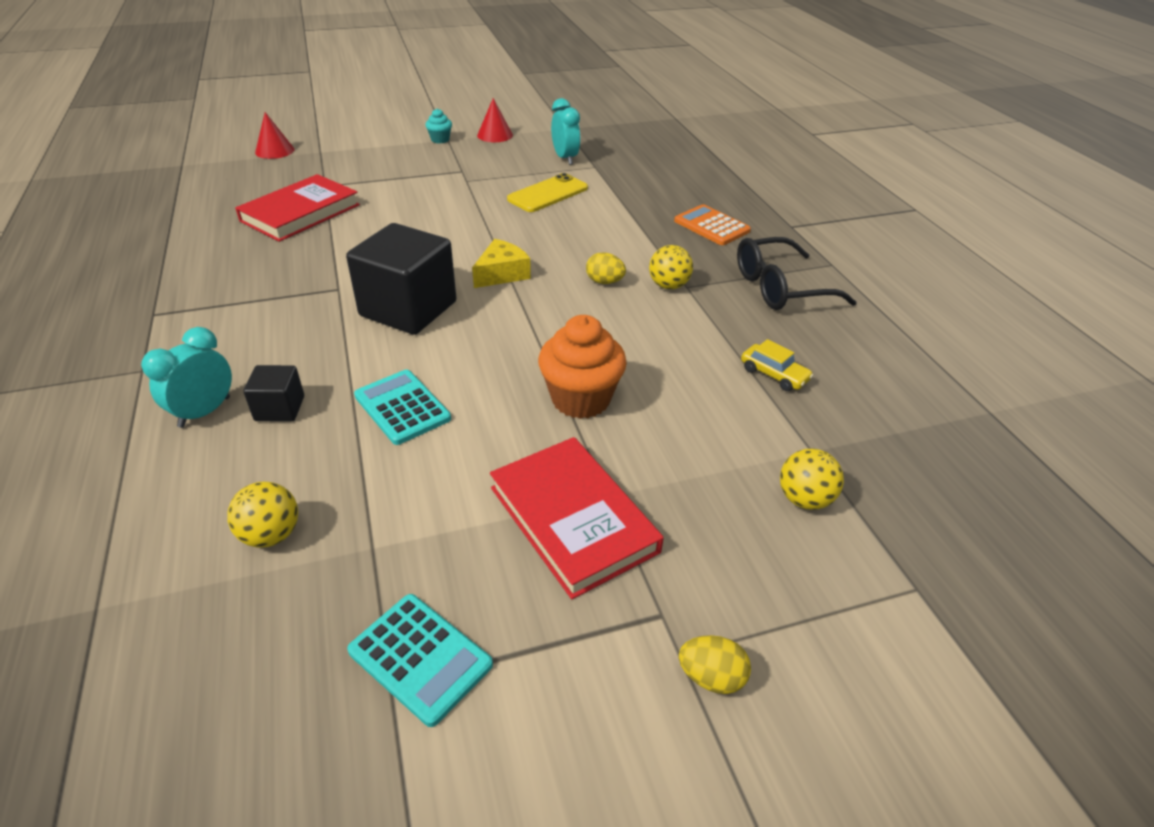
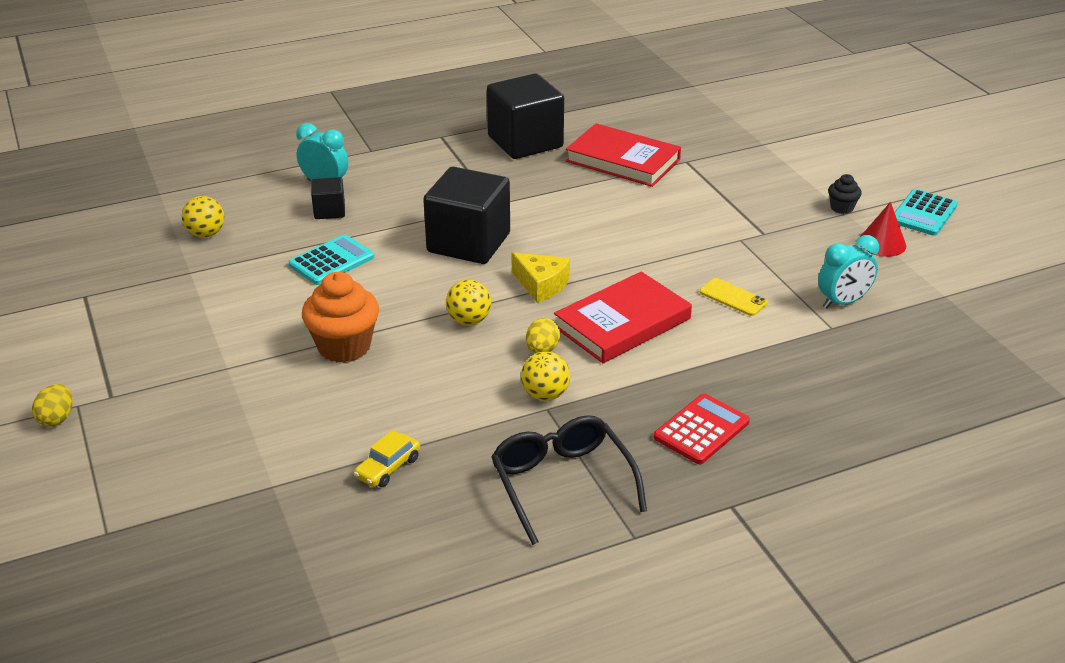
camera: 85 degrees right, 5 degrees down
(217, 260) = (525, 142): none -> black cube
(274, 151) = (750, 120): red cone -> none
(420, 658) = (100, 303): turquoise calculator -> turquoise calculator (923, 213)
(440, 140) = (841, 208): turquoise cupcake -> black cupcake
(548, 194) = (733, 297): yellow phone -> yellow phone, size x0.65
(572, 519) = (204, 352): red book -> red book (622, 323)
(711, 226) = (701, 430): orange calculator -> red calculator
(804, 499) = (212, 475): yellow ball -> yellow ball (469, 320)

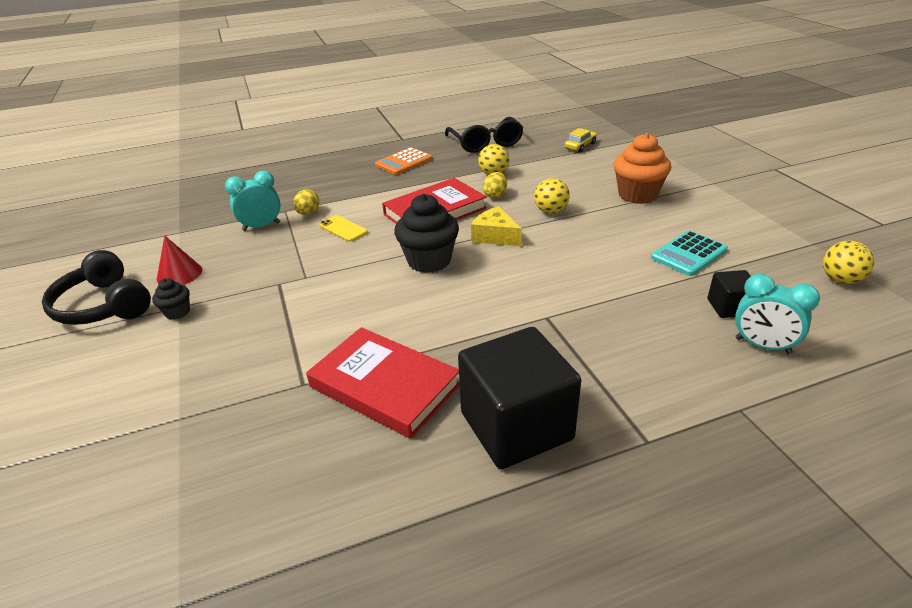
camera: 175 degrees left, 0 degrees up
(57, 418) = (796, 159): yellow egg -> yellow egg (308, 213)
(468, 243) = (565, 272): black cube -> none
(613, 255) = (429, 261): none -> black cupcake
(701, 430) = (404, 162): red calculator -> orange calculator
(923, 213) = (103, 305): turquoise calculator -> black headphones

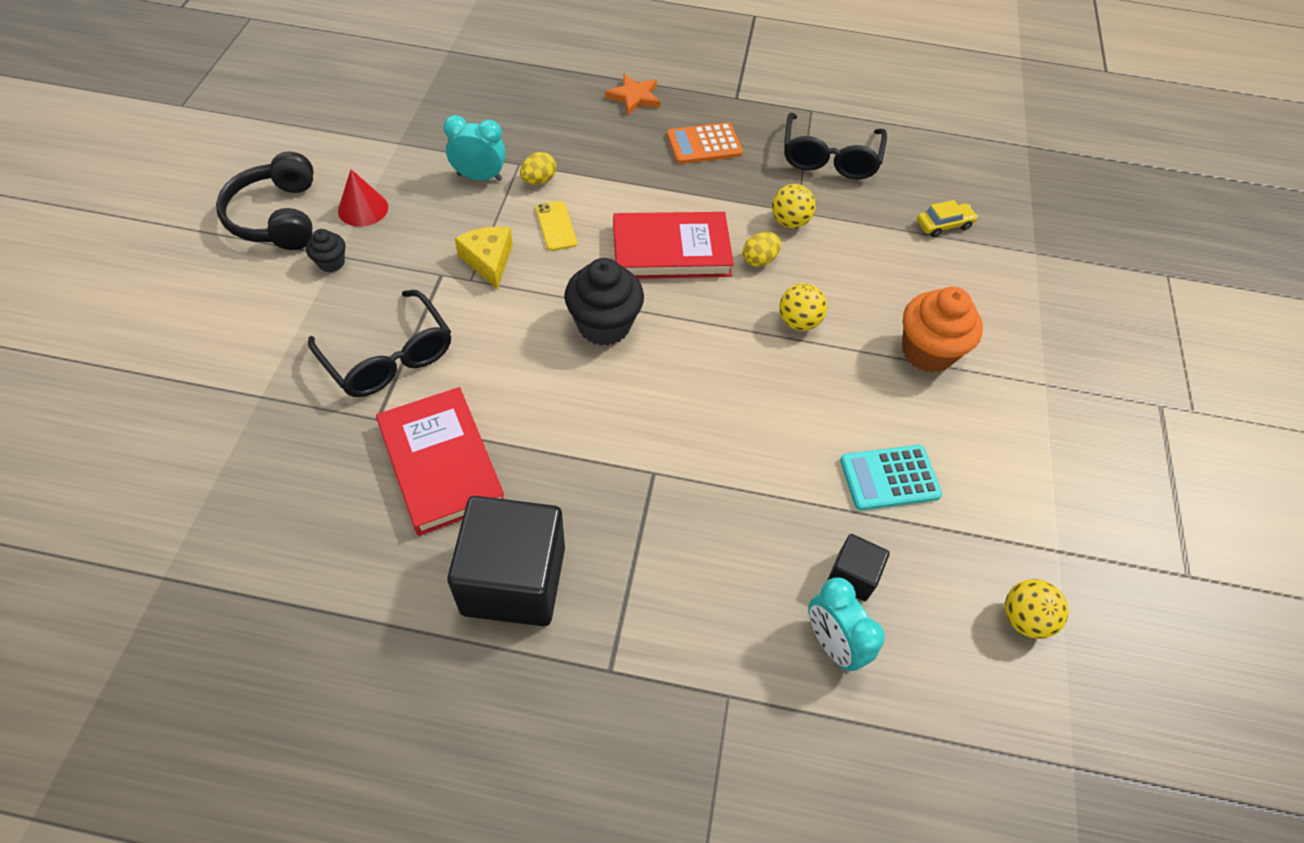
camera: 25 degrees right, 20 degrees up
(278, 344) = (388, 356): none -> black glasses
(336, 158) = (634, 97): none -> orange star
(495, 236) = (702, 327): yellow cheese -> yellow cheese (488, 261)

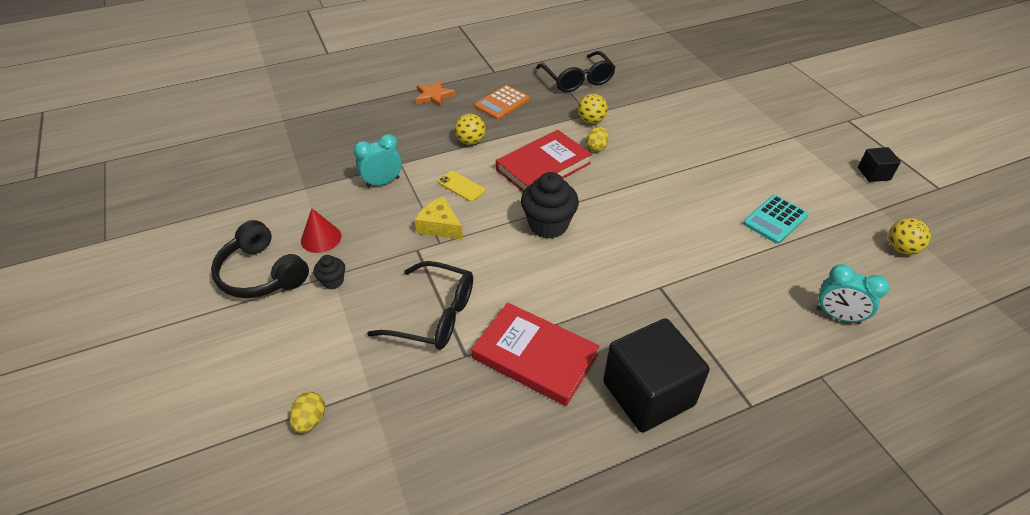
camera: 30 degrees left, 10 degrees down
(539, 180) = (423, 166): yellow egg -> yellow egg (310, 420)
(798, 322) = (650, 168): yellow ball -> yellow ball (470, 141)
(852, 576) = (810, 277): black cube -> black cube (873, 174)
(927, 352) = (726, 150): orange cupcake -> none
(943, 225) = (668, 86): yellow car -> none

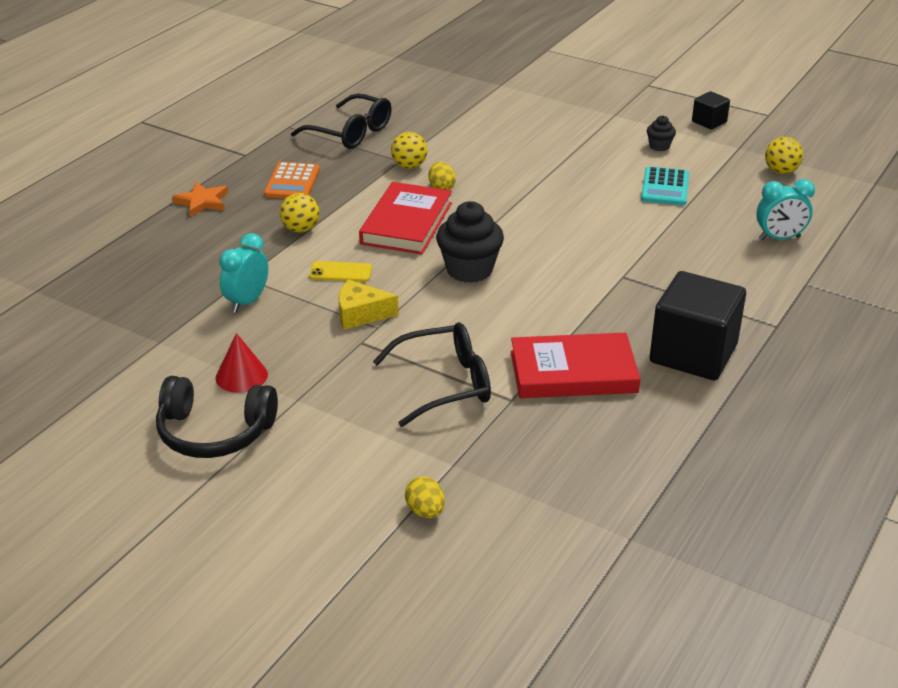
camera: 35 degrees left, 10 degrees down
(333, 281) = (305, 404): black cupcake -> black cupcake (659, 146)

